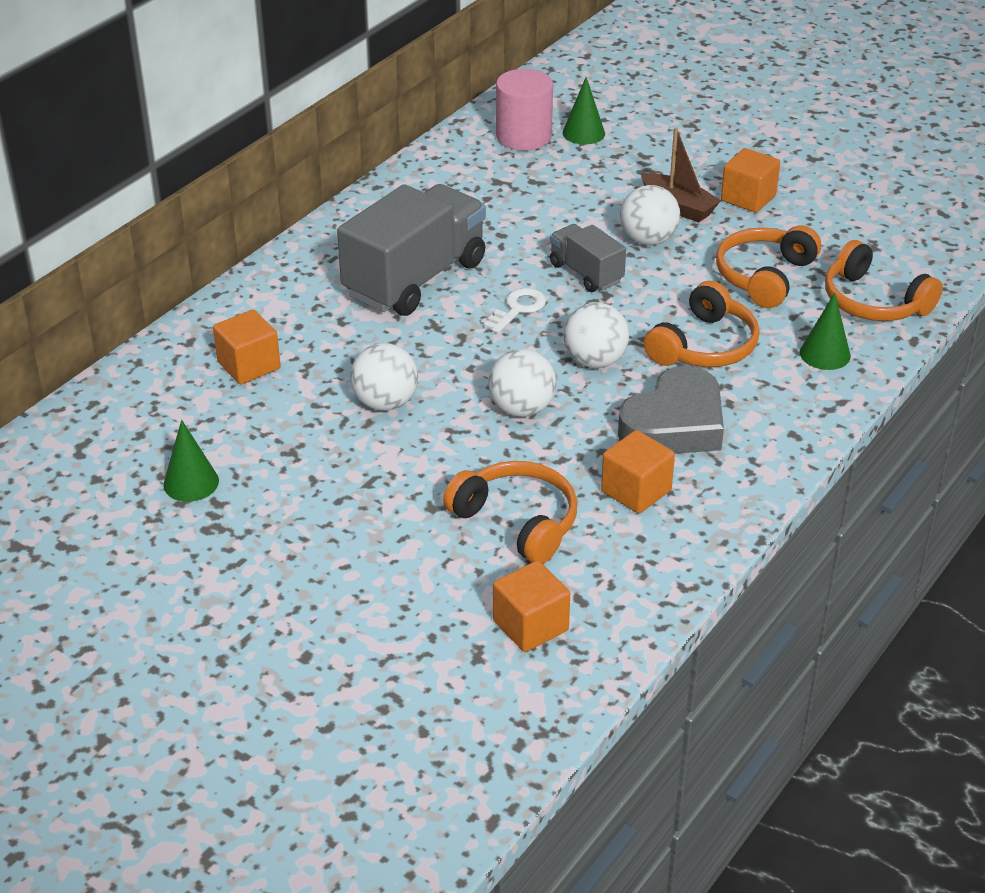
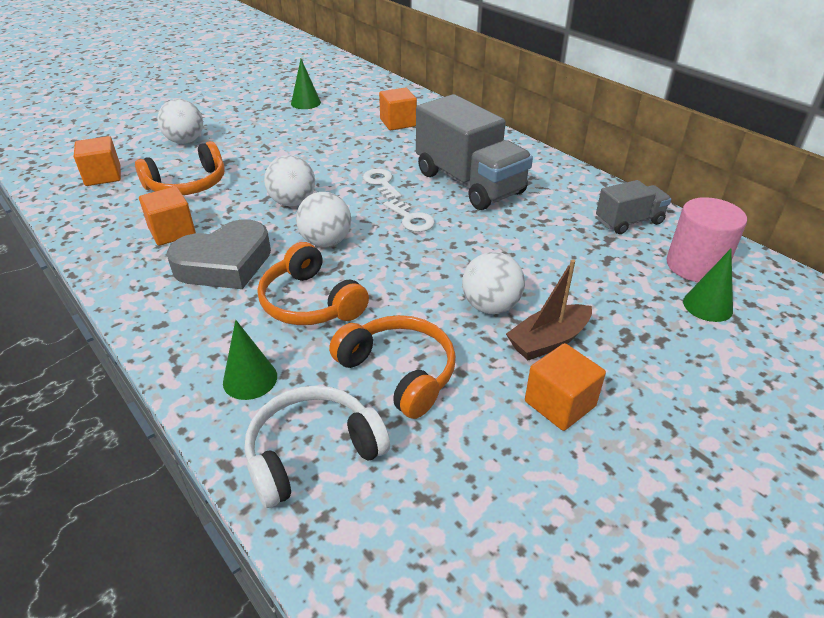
camera: 105 degrees right, 0 degrees up
(385, 403) = (334, 157): white ball -> white ball (185, 141)
(442, 347) = (381, 183): none -> white key
(586, 273) = (448, 259): grey truck -> grey truck (629, 221)
(674, 424) = (225, 263): grey heart -> grey heart turned 90 degrees counterclockwise
(873, 302) = (312, 452): orange headphones -> white headphones

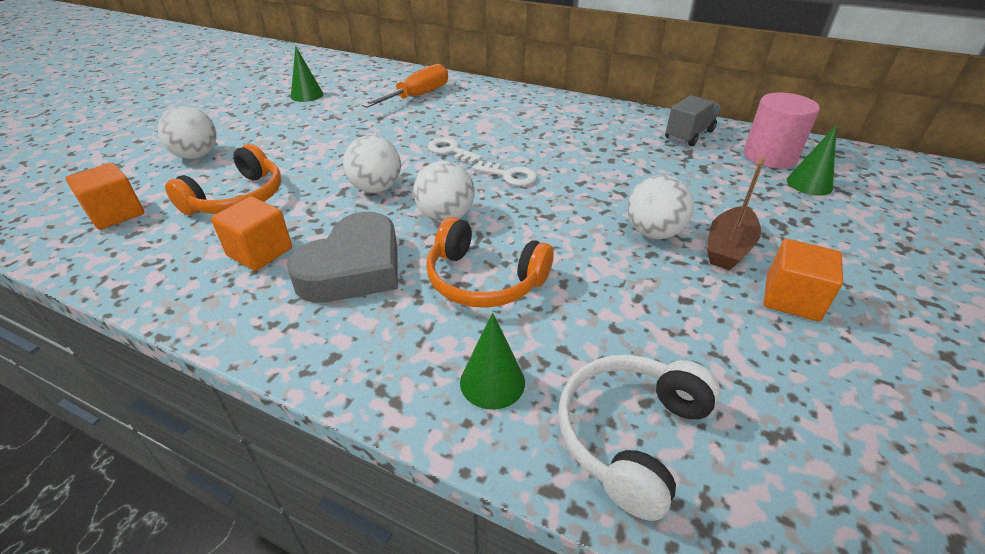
camera: 25 degrees left, 0 degrees up
(398, 123) = (418, 96): orange cube -> orange screwdriver
(399, 372) = (634, 320): orange headphones -> none
(469, 183) = (532, 133): grey truck -> none

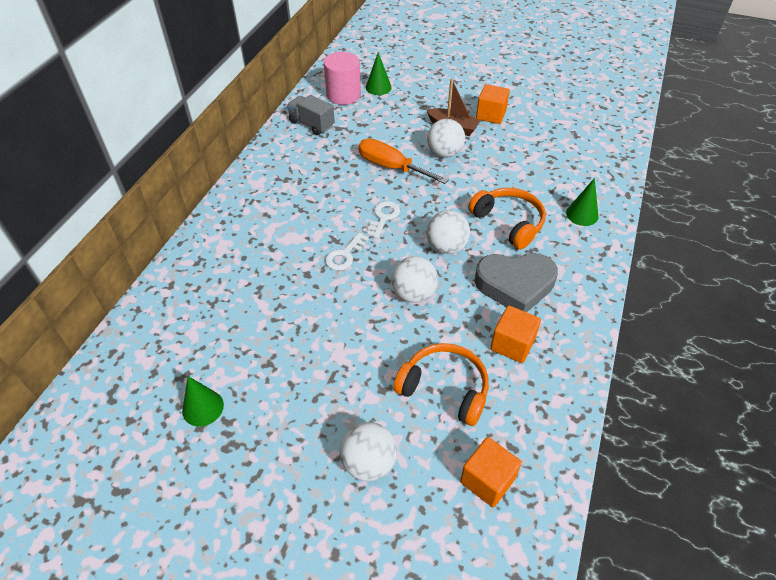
camera: 95 degrees left, 10 degrees up
(354, 268) = (515, 285): grey heart -> grey heart turned 150 degrees clockwise
(418, 96) = (218, 296): orange screwdriver -> orange screwdriver (391, 167)
(484, 280) = (508, 222): orange headphones -> orange headphones turned 60 degrees counterclockwise
(630, 435) = (593, 172): white headphones -> none

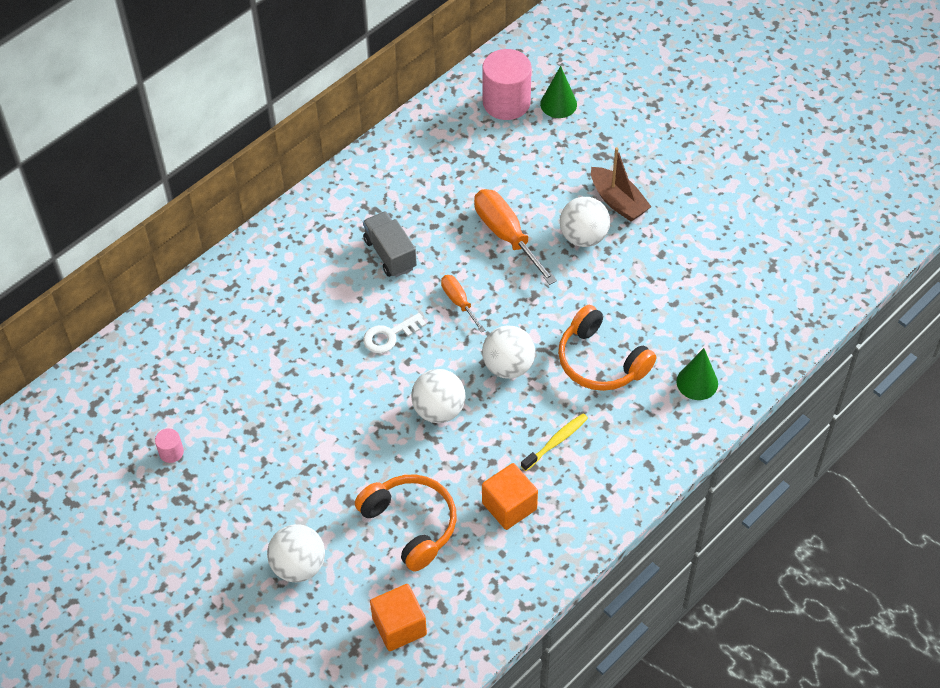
camera: 25 degrees right, 5 degrees up
(203, 407) = (171, 452): green cone -> pink cylinder
(311, 124) = (443, 137): grey truck -> grey truck (390, 254)
(383, 217) = (459, 302): white key -> orange screwdriver
(491, 115) = (680, 198): orange cube -> none
(508, 222) = (600, 361): orange headphones -> orange headphones turned 150 degrees clockwise
(515, 285) = (556, 441): grey heart -> yellow toothbrush

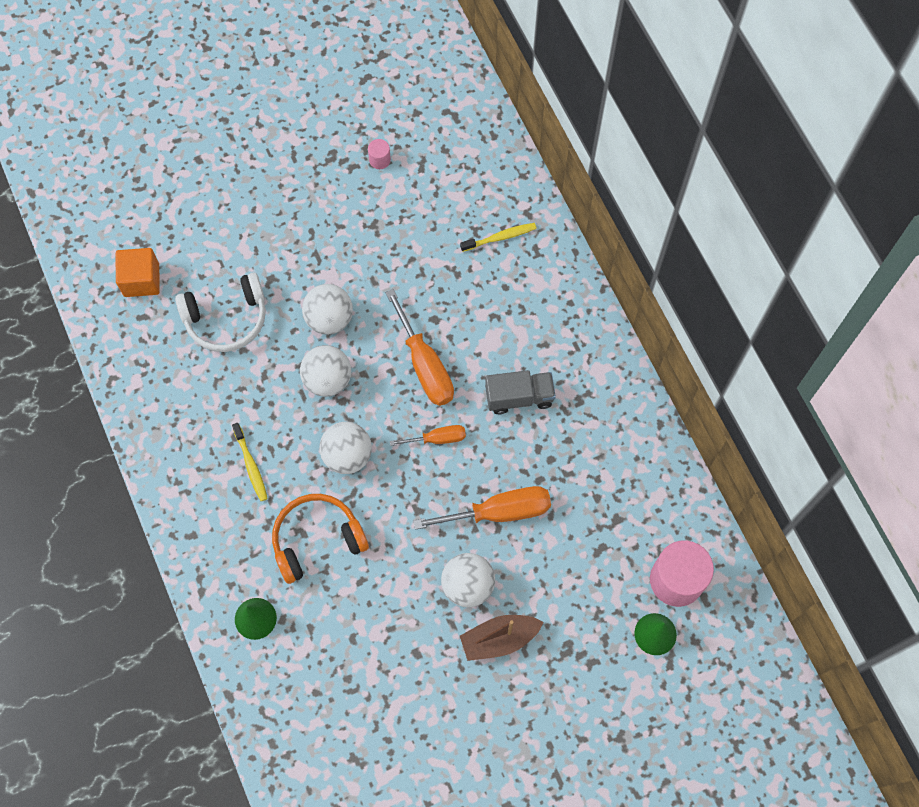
camera: 110 degrees right, 15 degrees up
(227, 319) = (500, 237): none -> yellow toothbrush
(299, 566) = (230, 224): white ball -> white ball (329, 319)
(389, 336) = (425, 365): white key -> orange screwdriver
(411, 524) = (226, 319): orange headphones -> white headphones
(509, 506) = (207, 402): orange cube -> none

